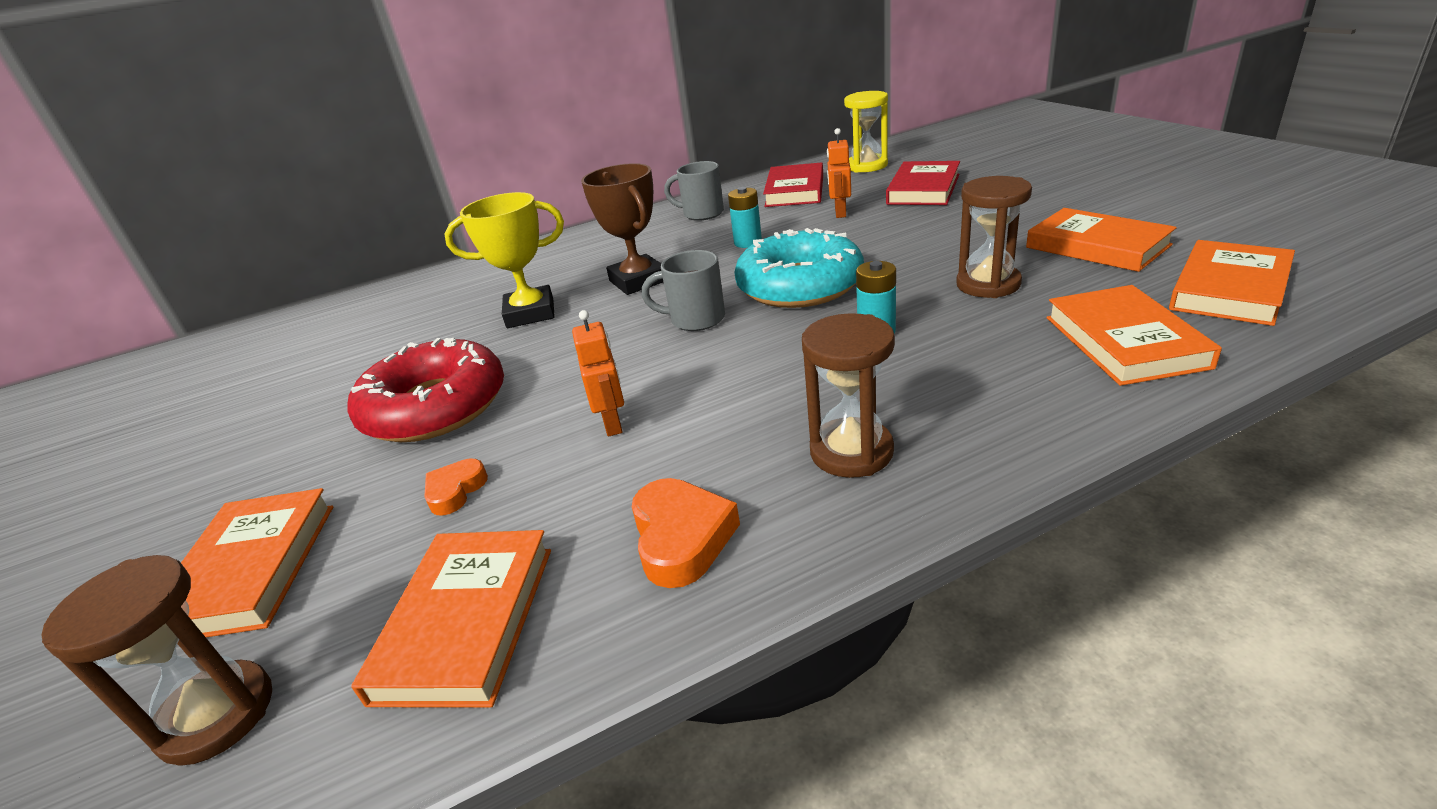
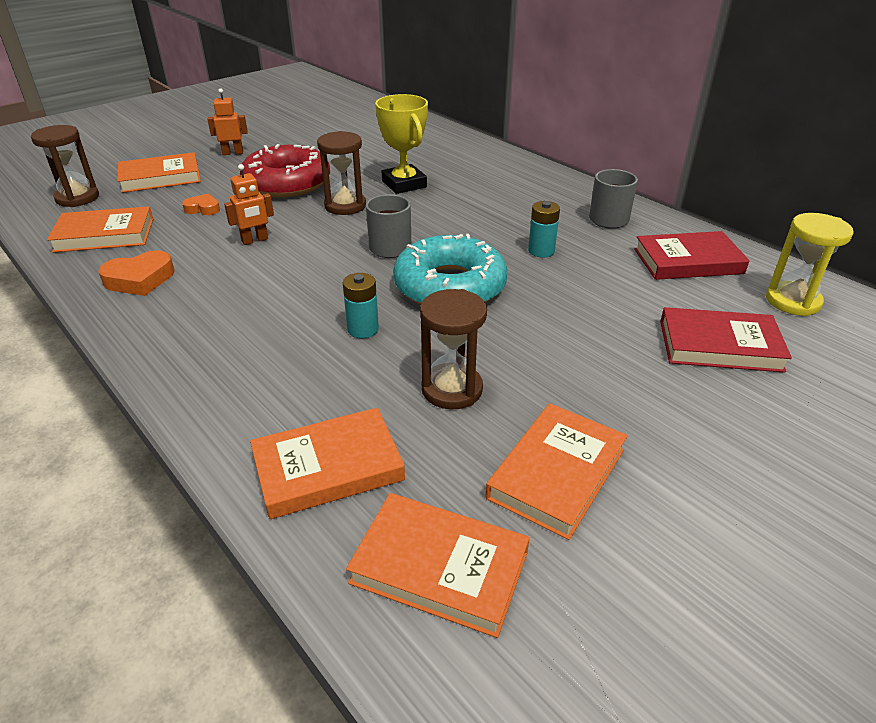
camera: 70 degrees right, 5 degrees up
(638, 281) = (458, 213): brown trophy -> none
(840, 213) = (627, 294): orange robot -> orange robot (233, 153)
(851, 452) = (200, 328): brown hourglass -> brown hourglass (345, 206)

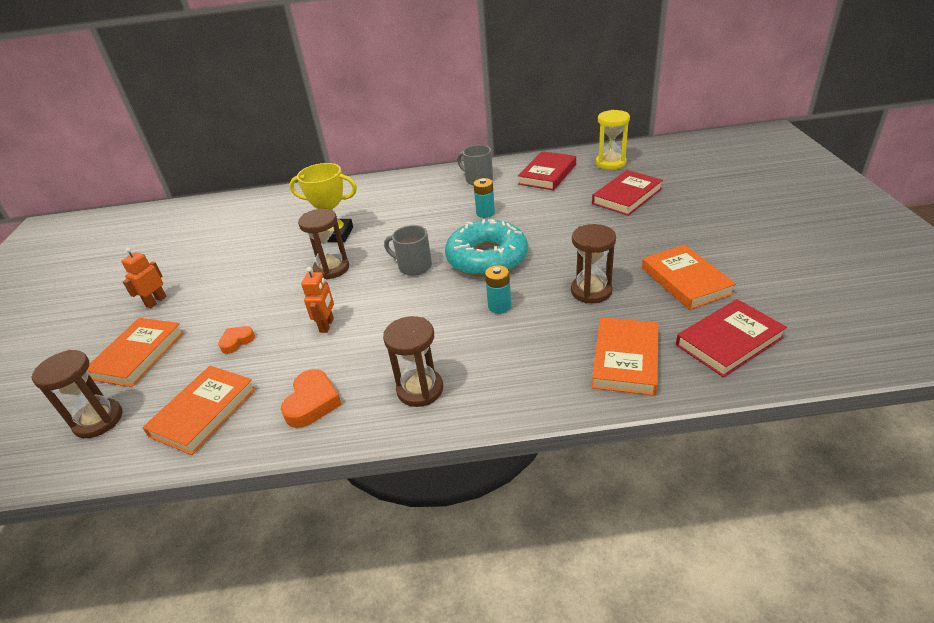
camera: 50 degrees left, 0 degrees up
(188, 331) = (420, 389): none -> brown hourglass
(287, 183) = (256, 286): red donut -> none
(439, 567) = (729, 341): orange book -> red book

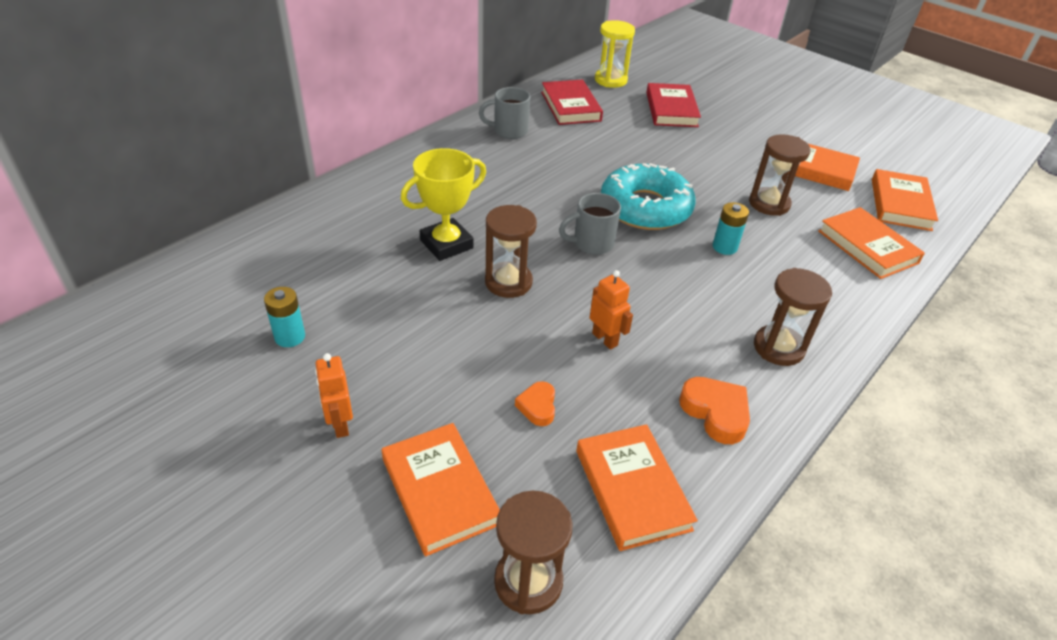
camera: 50 degrees left, 5 degrees up
(485, 213) = (574, 164): turquoise battery -> turquoise battery (290, 337)
(729, 341) = (900, 204): red book -> orange book

